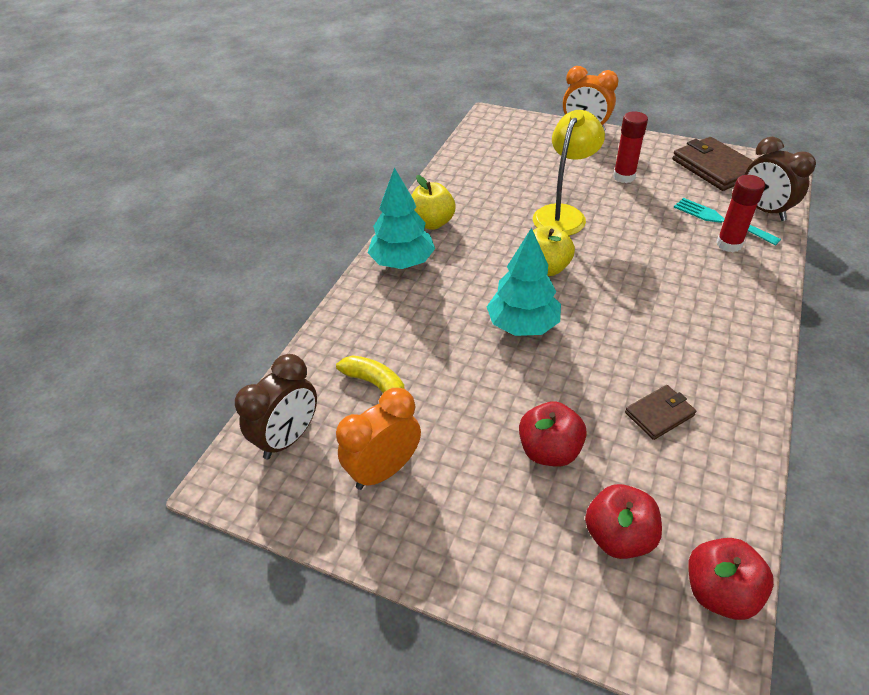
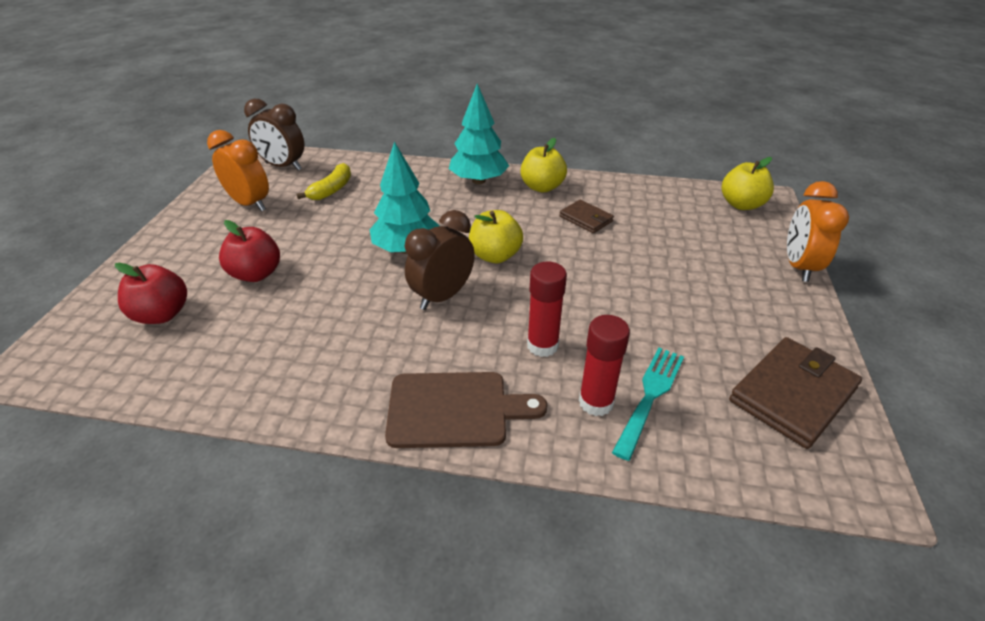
camera: 75 degrees right, 5 degrees down
(497, 129) = (741, 204): none -> yellow apple
(563, 214) = (595, 261): yellow lamp -> none
(624, 177) = (703, 303): red glue stick -> red glue stick (542, 345)
(659, 414) = (292, 337): brown wallet -> brown wallet (586, 219)
(719, 592) = (90, 373): red apple -> none
(743, 313) = (454, 409): none -> brown cutting board
(764, 210) = (704, 449): brown clock -> brown clock (442, 296)

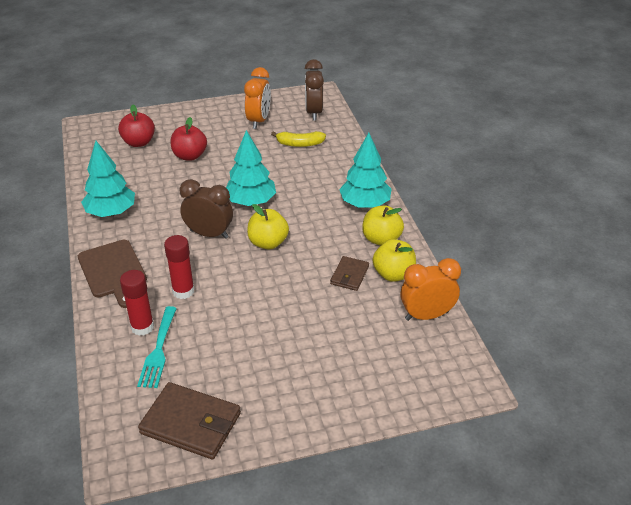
camera: 65 degrees right, 0 degrees up
(308, 382) = (111, 212): none -> turquoise tree
(650, 396) = (158, 350): turquoise fork -> turquoise fork turned 90 degrees clockwise
(741, 204) = (447, 368): yellow apple -> yellow apple (393, 274)
(799, 267) = (362, 418): orange clock -> orange clock (426, 315)

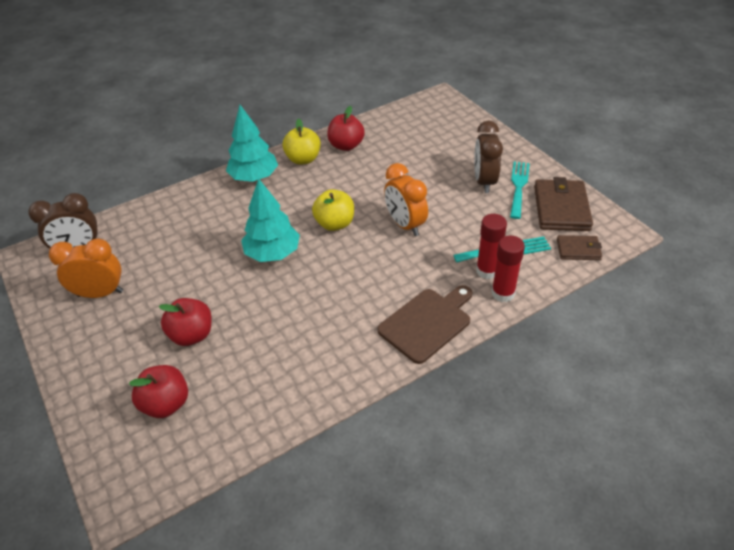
camera: 105 degrees left, 5 degrees up
(111, 212) = (330, 368): turquoise tree -> none
(183, 291) = (428, 259): red glue stick -> red glue stick (503, 293)
(209, 234) = (337, 268): brown clock -> brown clock (484, 182)
(249, 398) = (518, 187): none -> turquoise fork
(299, 144) = (152, 245): yellow banana -> none
(349, 275) = (358, 167): brown wallet -> brown wallet (578, 250)
(393, 274) = (346, 146): yellow apple -> red apple
(426, 315) = (385, 124): orange clock -> orange clock (405, 225)

